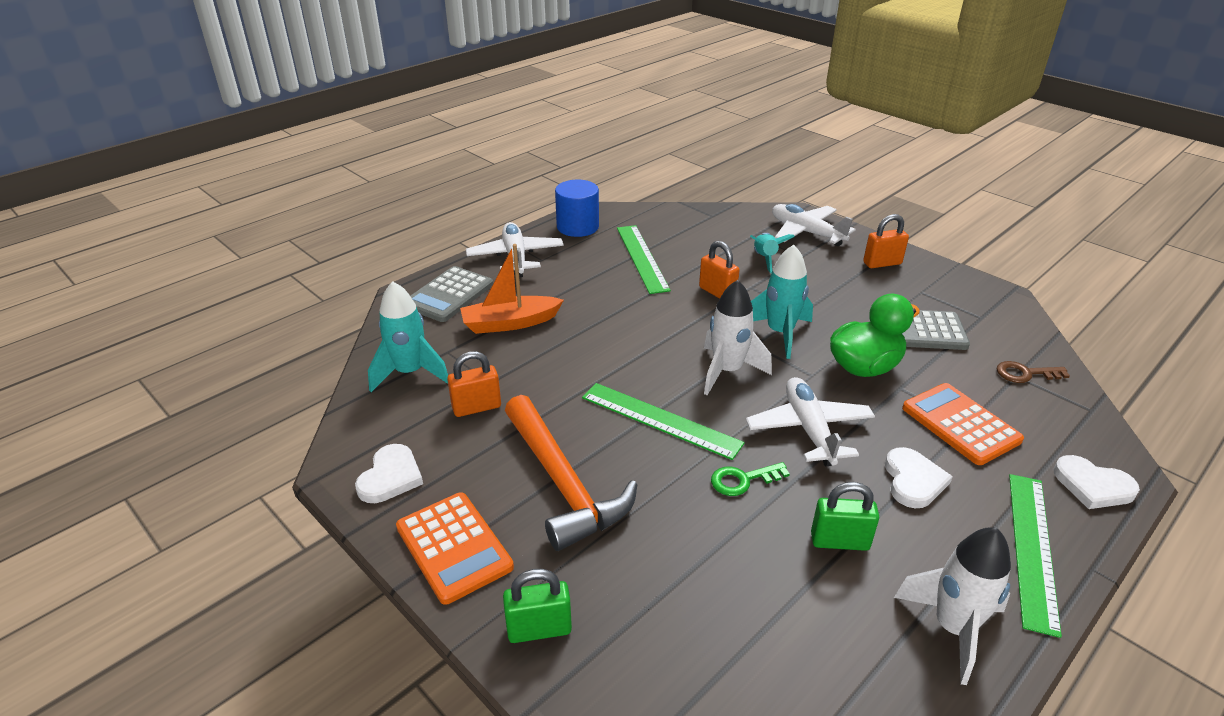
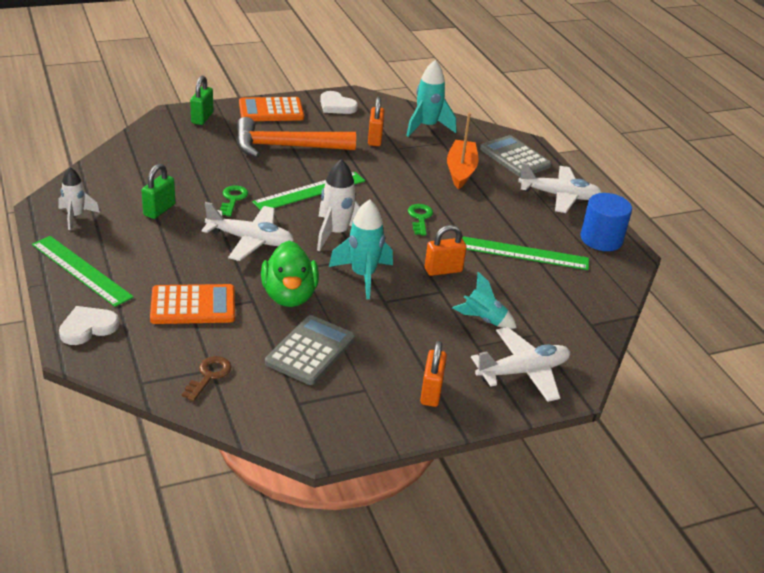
camera: 110 degrees right, 0 degrees up
(638, 326) = (420, 218): none -> green key
(913, 480) = (170, 257): white heart -> none
(952, 628) = (76, 216): white rocket -> white rocket, size x0.66

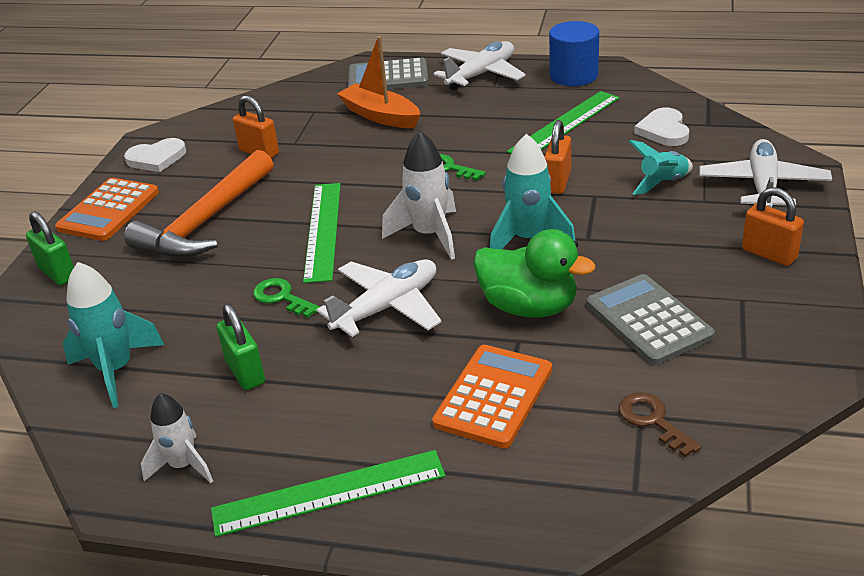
camera: 50 degrees left, 0 degrees up
(88, 327) = (475, 519): white heart -> white heart (663, 130)
(427, 127) = (272, 111): turquoise rocket -> turquoise rocket (116, 370)

